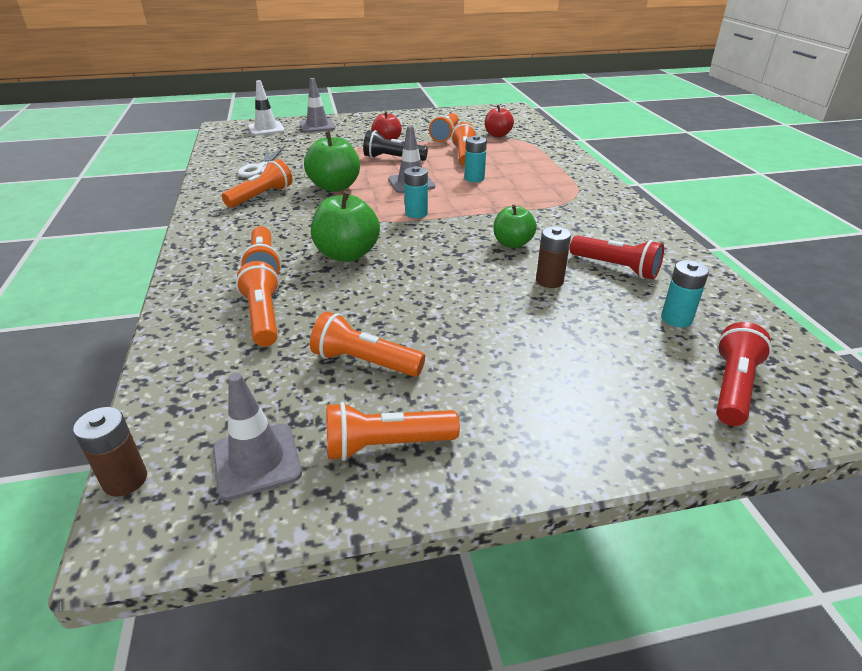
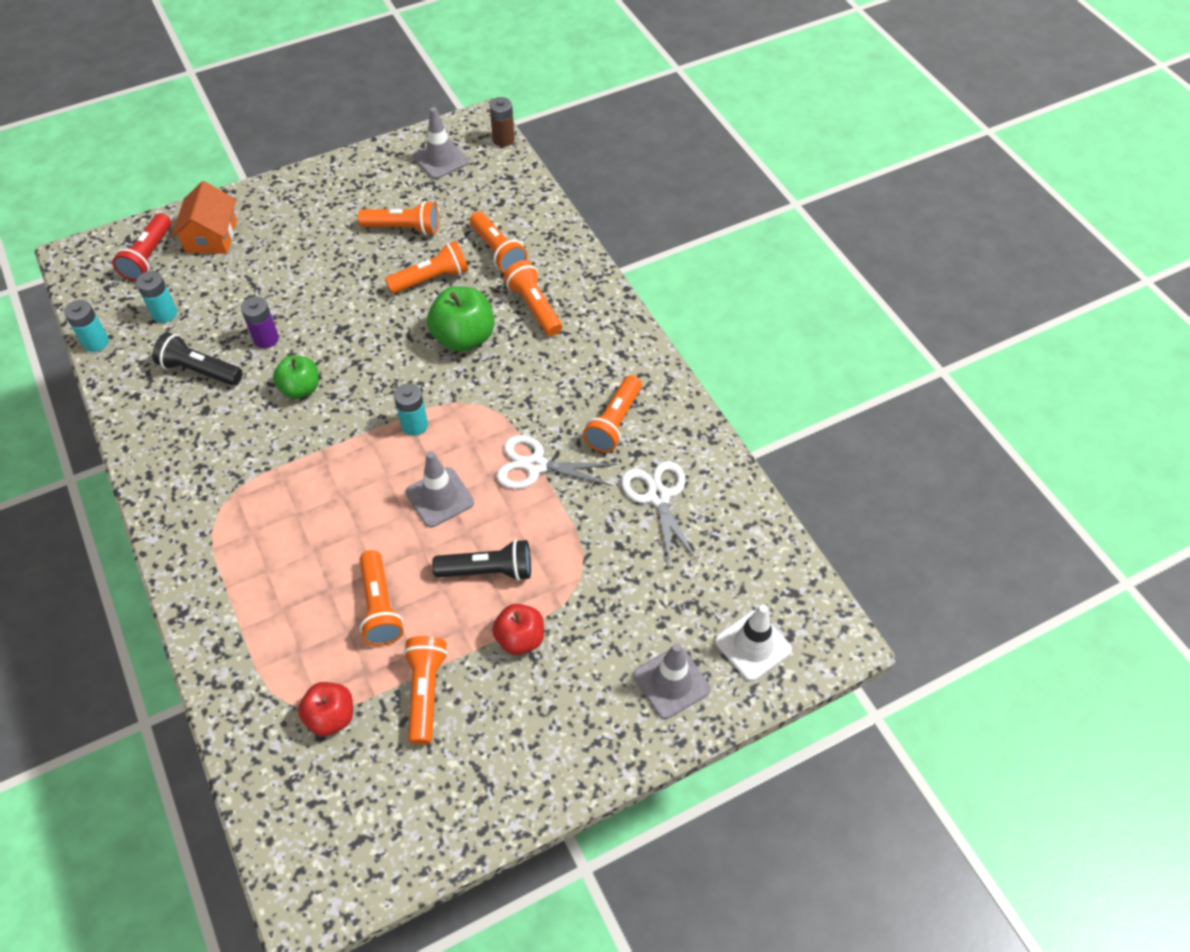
camera: 165 degrees right, 20 degrees up
(335, 187) = (536, 465): green apple -> white scissors
(386, 445) = (372, 180): orange flashlight -> orange flashlight (431, 279)
(474, 178) = (356, 531): turquoise battery -> turquoise battery (96, 342)
(549, 281) = (266, 339): brown battery -> purple battery
(616, 268) = (199, 370): red flashlight -> black flashlight
(646, 400) = (211, 236): none -> orange house

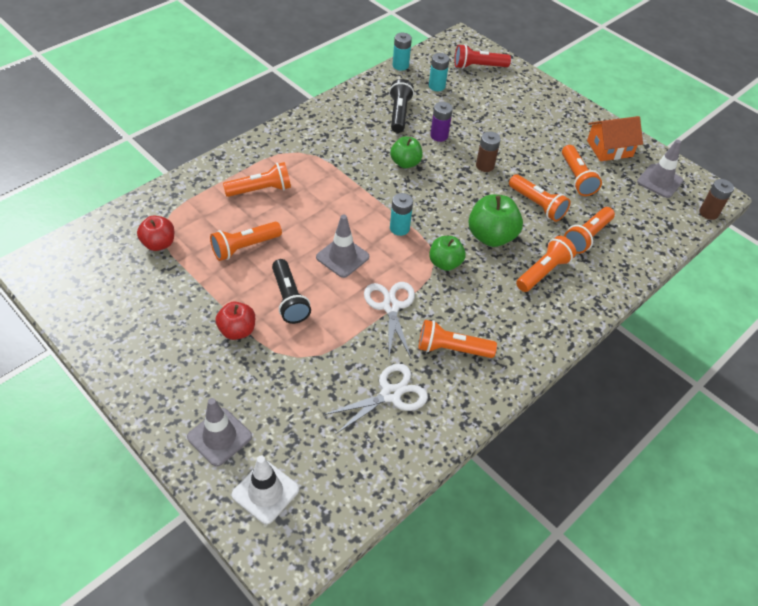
camera: 70 degrees right, 5 degrees down
(211, 236) = (511, 88): orange house -> orange house (609, 148)
(344, 308) = (485, 166): none -> brown battery
(425, 692) = (185, 287): orange flashlight -> orange flashlight (261, 190)
(488, 394) = (445, 263): none -> green apple

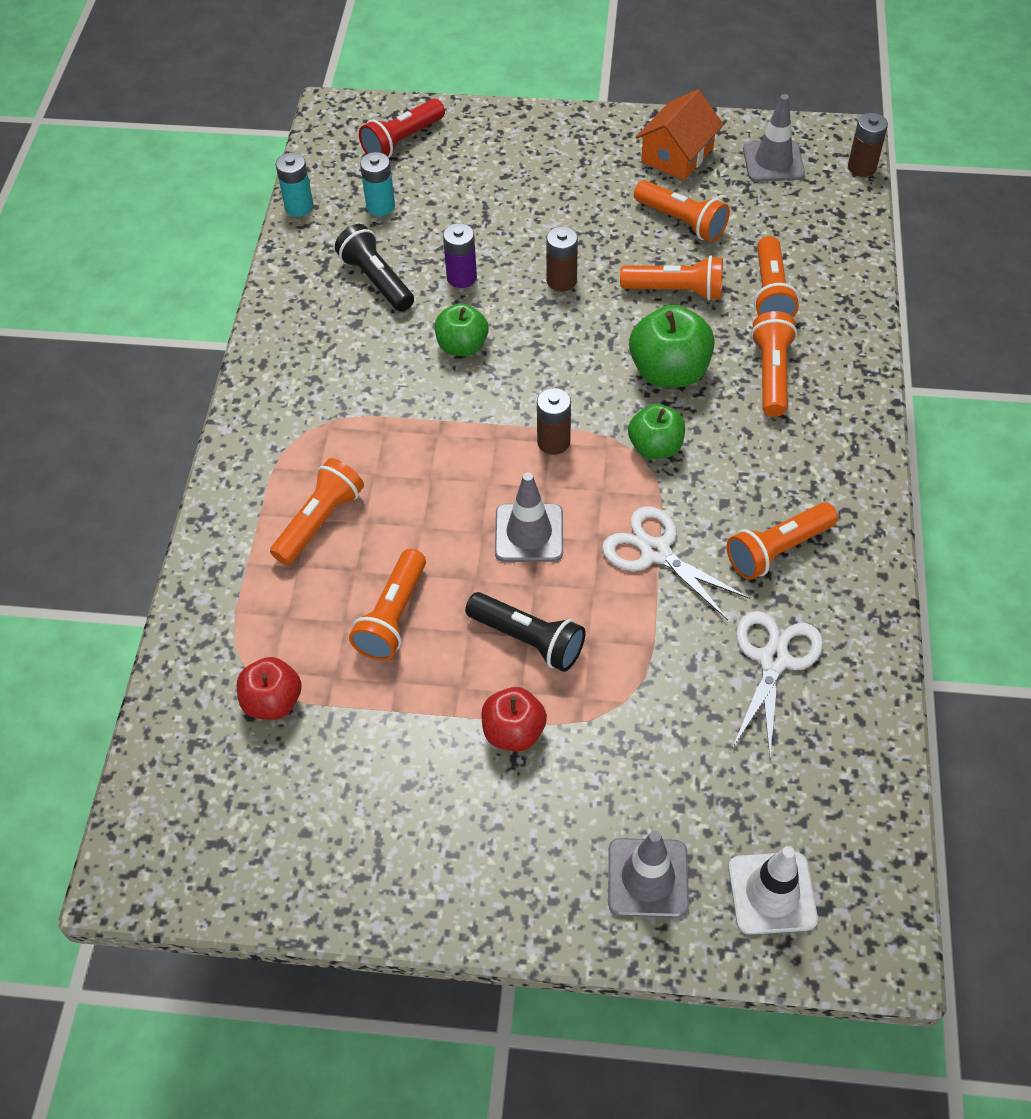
camera: 35 degrees left, 5 degrees up
(399, 228) = (553, 442): turquoise battery -> brown battery

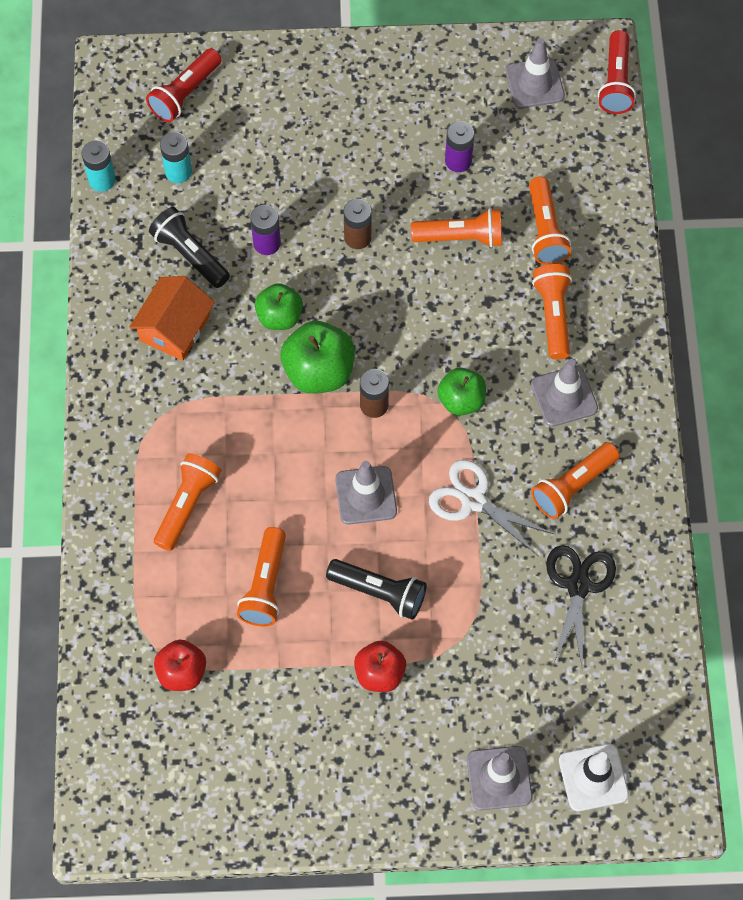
camera: 10 degrees left, 10 degrees up
(669, 372) = (464, 323): green apple -> green apple (319, 372)
(677, 155) = (445, 85): orange house -> orange house (175, 328)
(682, 222) = (458, 161): orange flashlight -> purple battery
(773, 660) = (578, 586): white scissors -> black scissors
(776, 455) = (564, 396): none -> grey traffic cone
(862, 167) = (616, 82): brown battery -> red flashlight

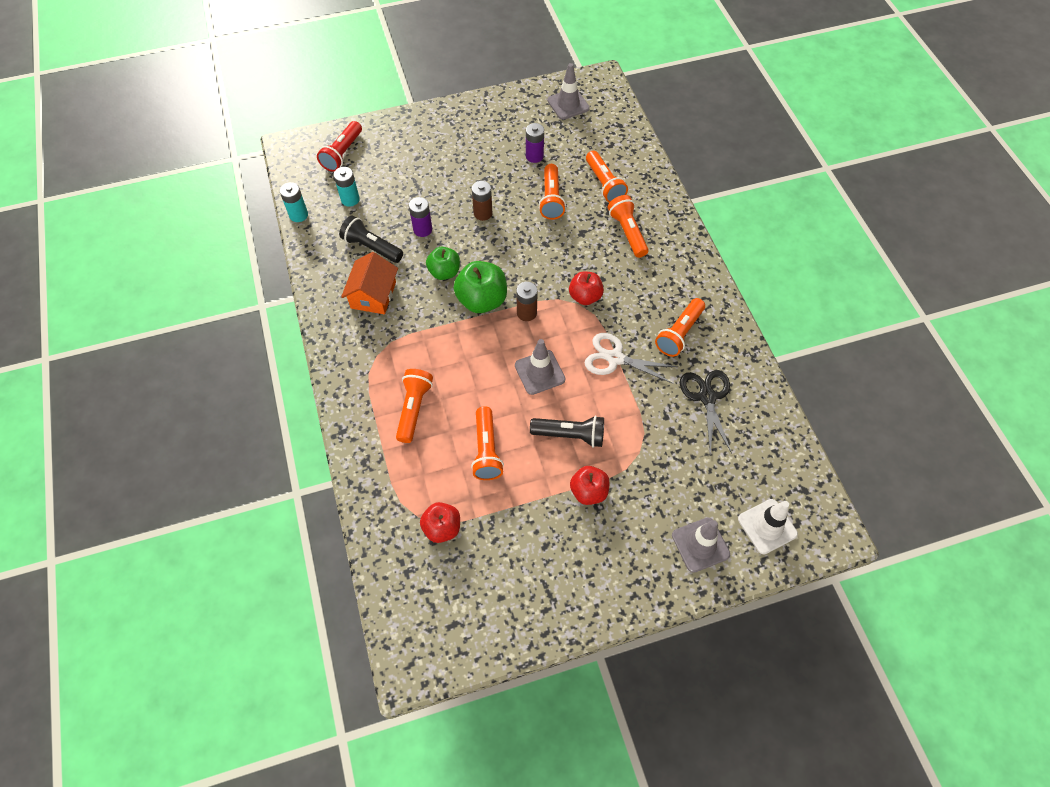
camera: 15 degrees left, 5 degrees down
(461, 237) = (551, 199): orange flashlight -> orange flashlight turned 105 degrees clockwise
(461, 400) = (585, 297): green apple -> red apple
(564, 396) = (652, 279): grey traffic cone -> none
(616, 82) = (618, 94): red flashlight -> none

